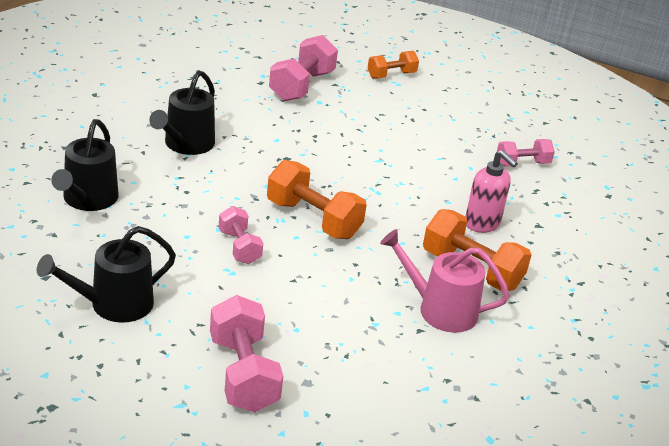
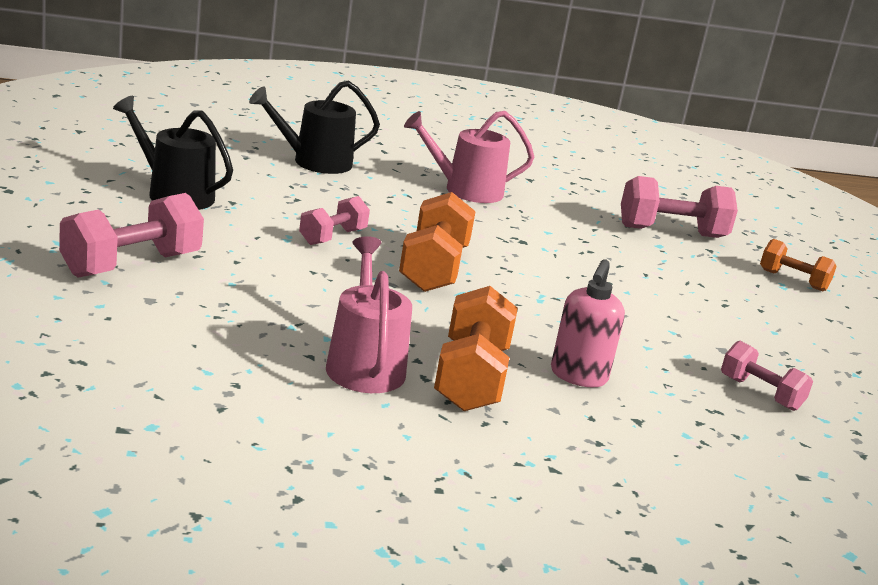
camera: 60 degrees right, 10 degrees down
(186, 144) = (466, 190): black watering can -> pink watering can

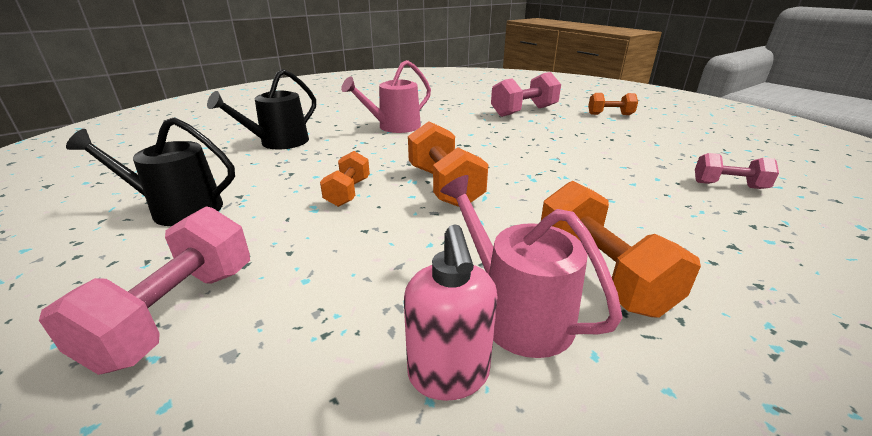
camera: 25 degrees left, 5 degrees up
(332, 237) = (348, 192): pink dumbbell -> orange dumbbell
(578, 376) = (646, 228): pink soap dispenser -> pink soap dispenser (449, 375)

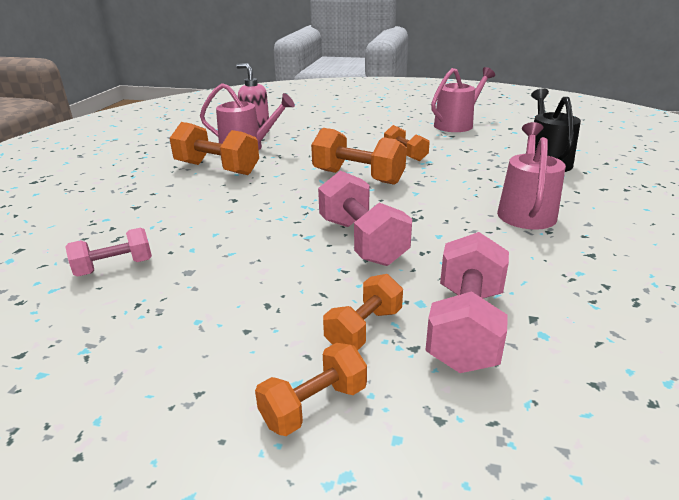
camera: 140 degrees right, 0 degrees up
(177, 313) = (363, 115): pink dumbbell -> pink dumbbell (362, 241)
(179, 209) = (456, 124): black watering can -> pink watering can
(569, 121) = (364, 329): none -> orange dumbbell

